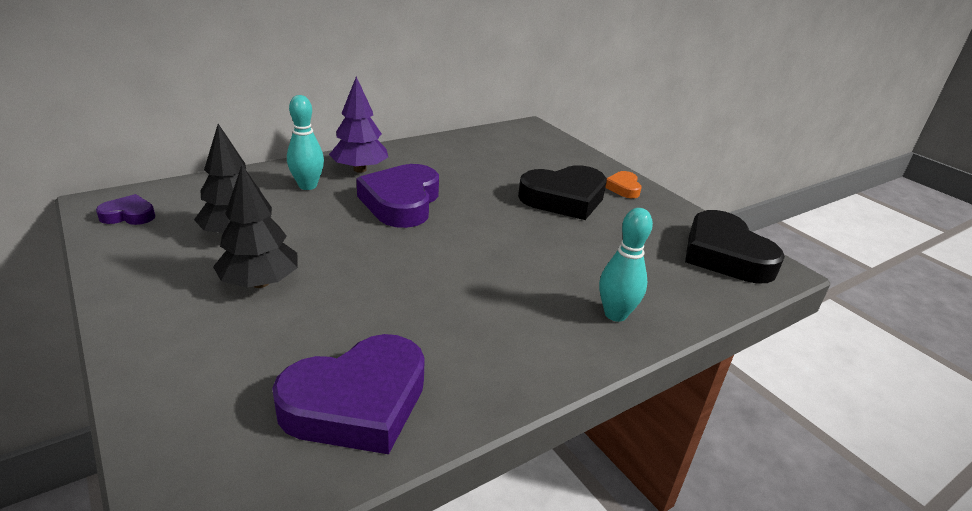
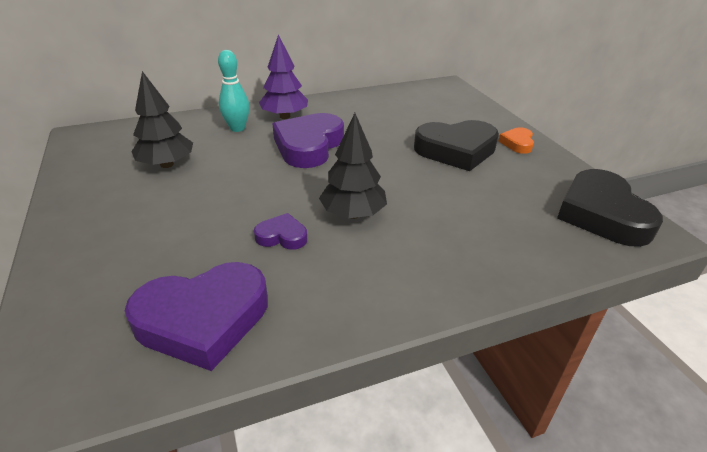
camera: 15 degrees right, 5 degrees up
(129, 215) = (94, 145): purple heart -> purple heart (282, 236)
(260, 283) = (168, 207): black tree -> black tree (353, 214)
(615, 314) = (468, 263): turquoise bowling pin -> none

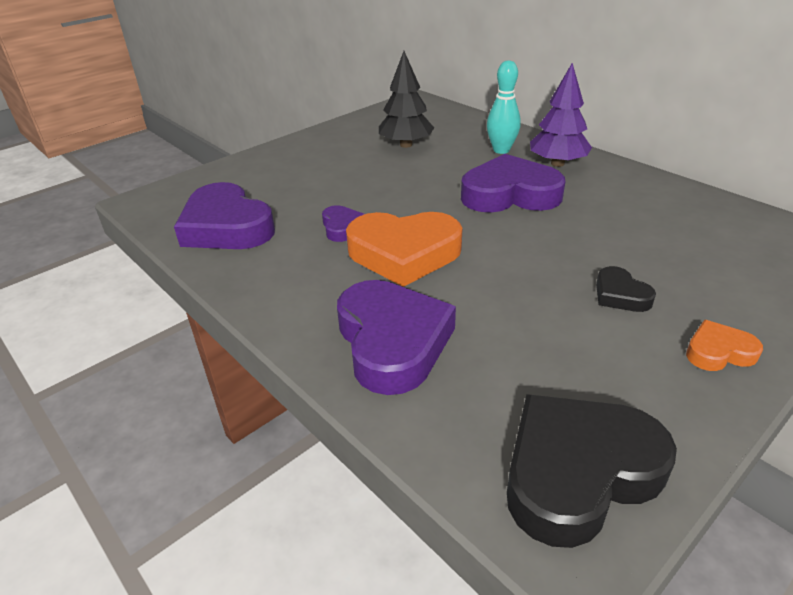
camera: 70 degrees right, 0 degrees up
(353, 214) = (404, 253): black tree -> orange heart
(456, 150) = (620, 295): black heart -> black heart, size x0.48
(466, 249) = (392, 342): none -> purple heart

